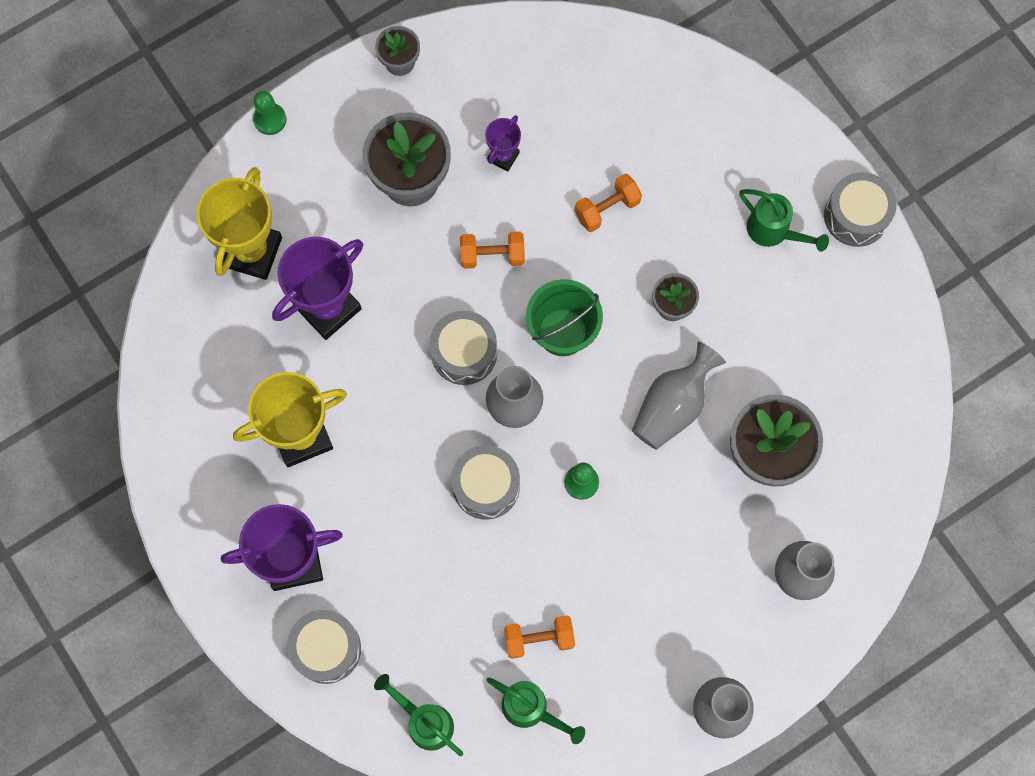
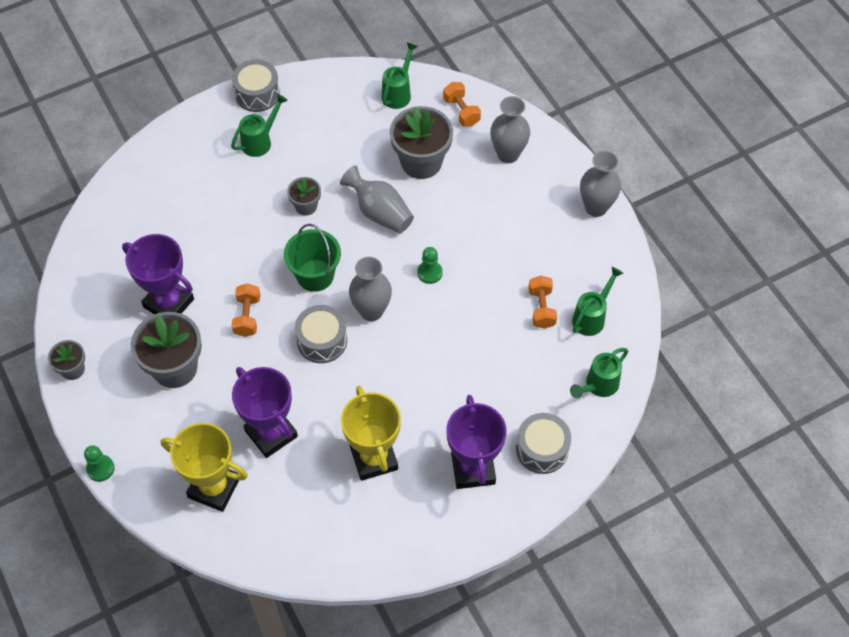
camera: 85 degrees left, 15 degrees down
(486, 486) = (426, 333): grey drum -> none
(503, 156) = (168, 303): purple trophy -> purple trophy, size x1.97
(607, 209) = (224, 239): orange dumbbell -> orange dumbbell (461, 111)
(886, 411) = (398, 93): none -> green watering can

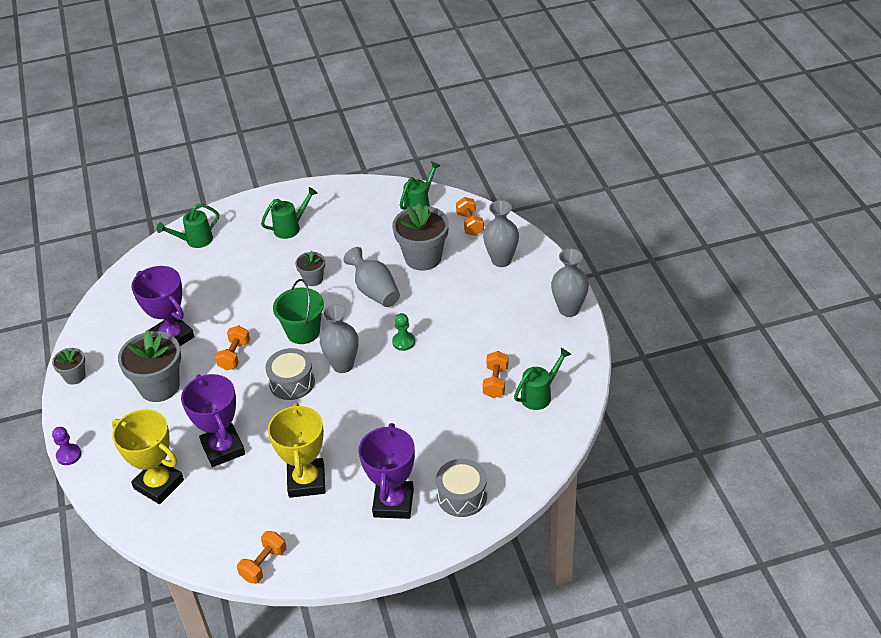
camera: 15 degrees right, 15 degrees down
(100, 469) = (69, 455): green pawn -> purple pawn
(257, 94) = (300, 193): grey drum -> none
(358, 562) = (264, 564): none -> orange dumbbell
(598, 385) = (530, 451): green watering can -> green watering can (195, 241)

